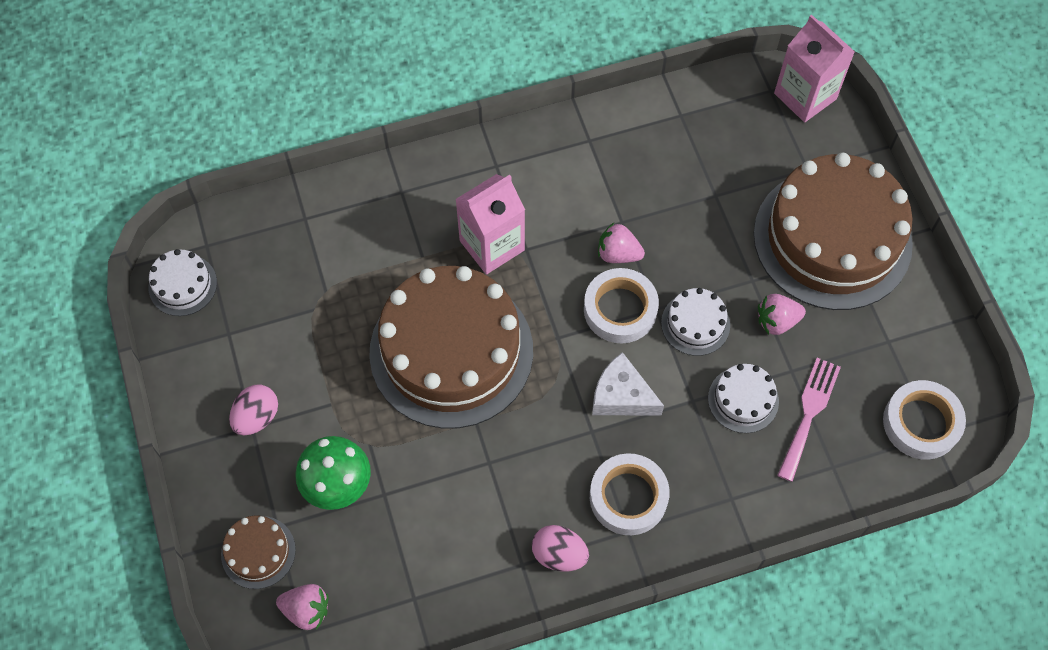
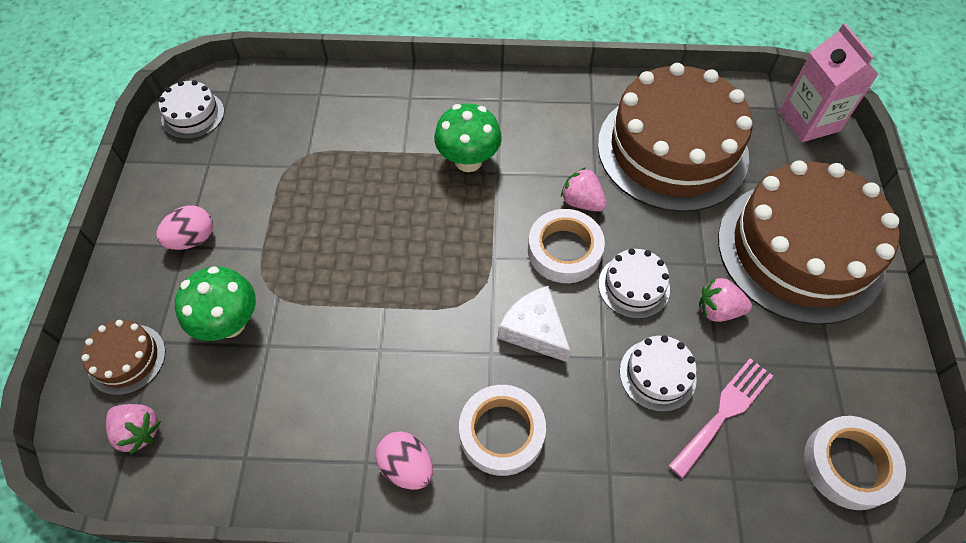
camera: 20 degrees right, 5 degrees down
(451, 351) = (391, 238): brown cake -> brown cake (672, 149)
(492, 245) = (468, 161): pink carton -> green mushroom

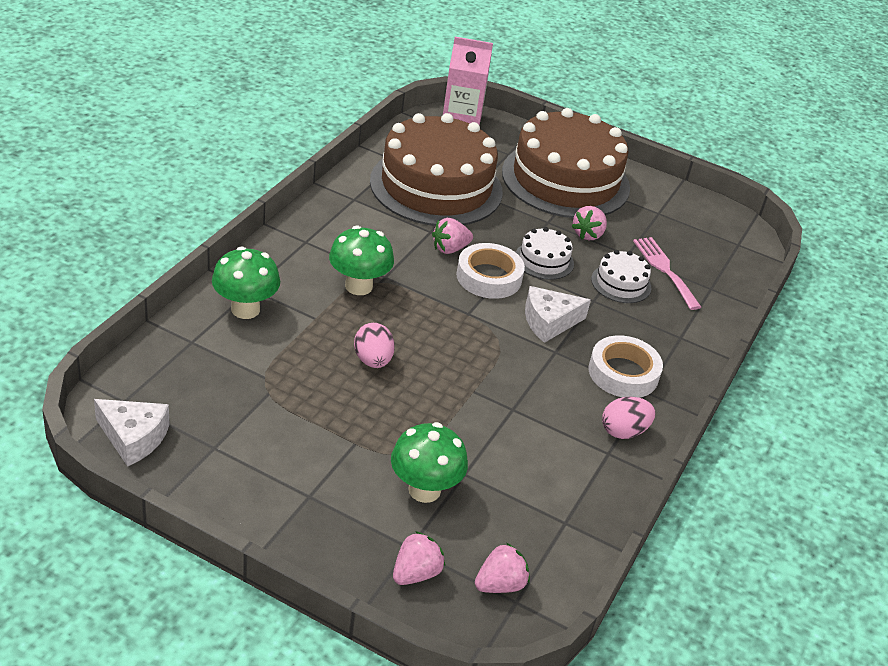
camera: 70 degrees left, 20 degrees down
(127, 359) = (416, 573): brown cake -> pink strawberry
(192, 239) = (306, 487): pink egg -> pink egg (373, 360)
(193, 115) = (133, 438): white cake -> white cheese
(380, 105) = (245, 309): none -> green mushroom
(848, 465) = (725, 241): white tape -> none

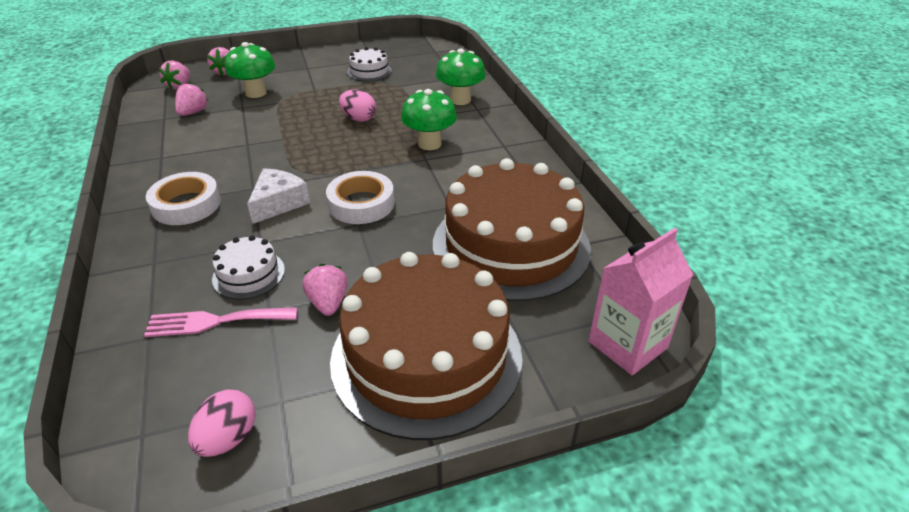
camera: 140 degrees right, 0 degrees up
(133, 438) = (408, 46): white cheese -> none
(450, 249) = (417, 203): pink strawberry -> pink strawberry (193, 112)
(544, 260) = (338, 246): white cake -> white cake (369, 71)
(623, 431) = (158, 172): pink egg -> pink egg (228, 438)
(664, 270) = (215, 321): pink fork -> pink fork turned 150 degrees clockwise

